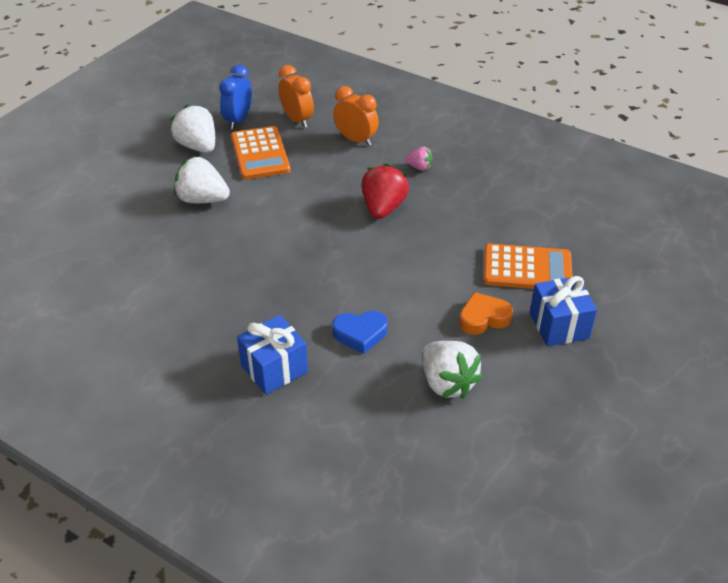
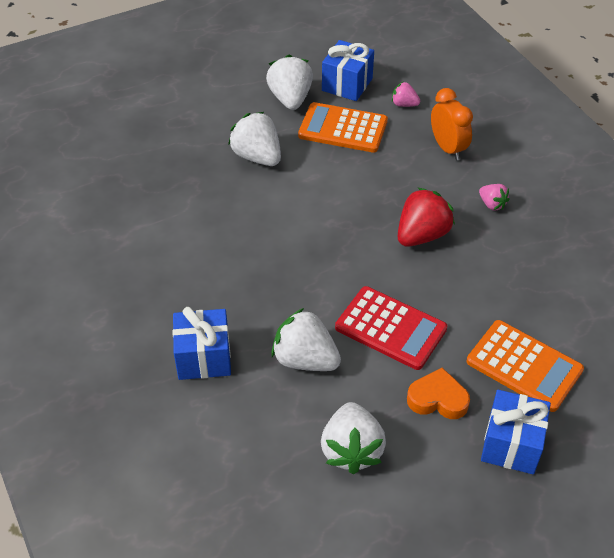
camera: 30 degrees right, 5 degrees up
(238, 120) = (347, 84): blue clock -> blue gift
(260, 154) = (343, 128): orange calculator -> orange calculator turned 90 degrees clockwise
(297, 120) = (404, 104): orange clock -> pink strawberry
(360, 334) = (305, 359): blue heart -> white strawberry
(410, 283) = (390, 328): none -> red calculator

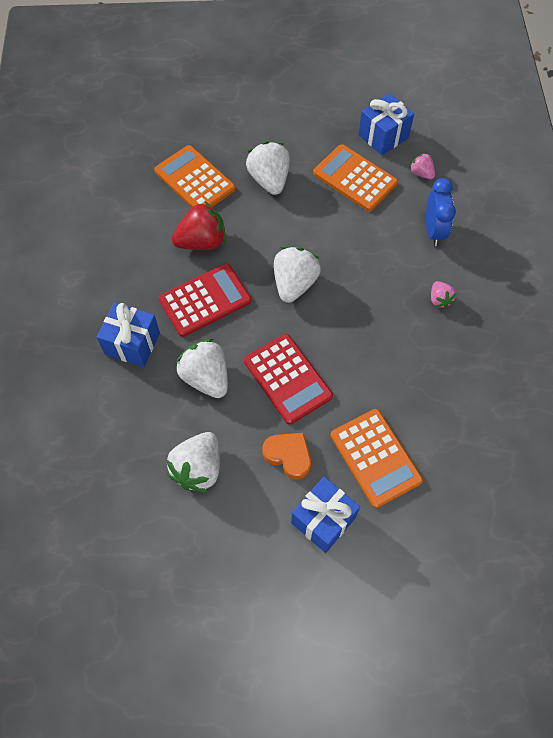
camera: 25 degrees right, 15 degrees up
(178, 182) = (194, 180): none -> orange calculator
(258, 288) = (205, 300): none -> red calculator
(290, 99) = (327, 133): white strawberry -> white strawberry (294, 283)
(422, 235) = (362, 305): red strawberry -> red strawberry (202, 241)
(447, 148) = (433, 231): orange clock -> blue clock

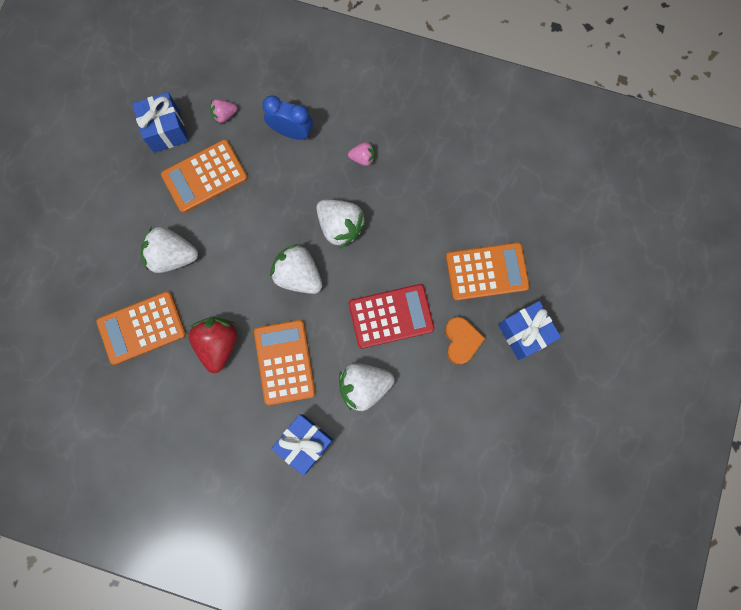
camera: 70 degrees left, 15 degrees up
(198, 468) = (447, 420): white strawberry -> white strawberry (340, 226)
(205, 300) = (284, 362): red calculator -> orange calculator
(288, 456) = (461, 341): orange heart -> orange heart turned 120 degrees clockwise

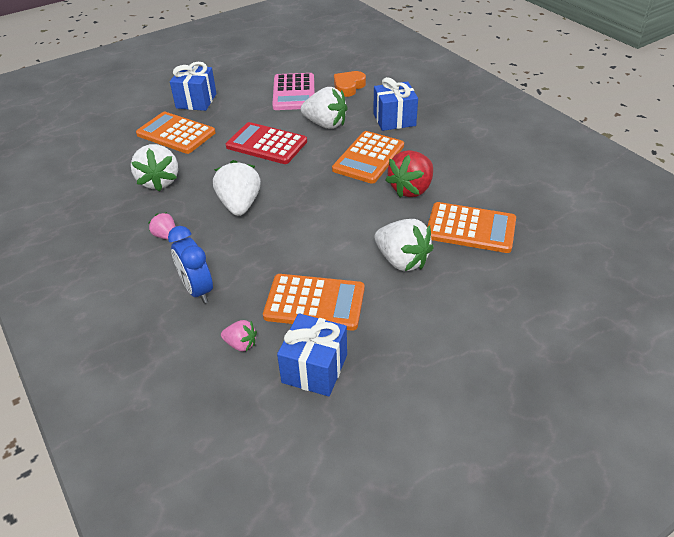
camera: 140 degrees left, 35 degrees down
(298, 275) = (306, 195): white strawberry -> white strawberry (159, 181)
(443, 420) = (294, 92): none -> pink calculator
(461, 341) = (237, 114): orange heart -> orange heart (348, 87)

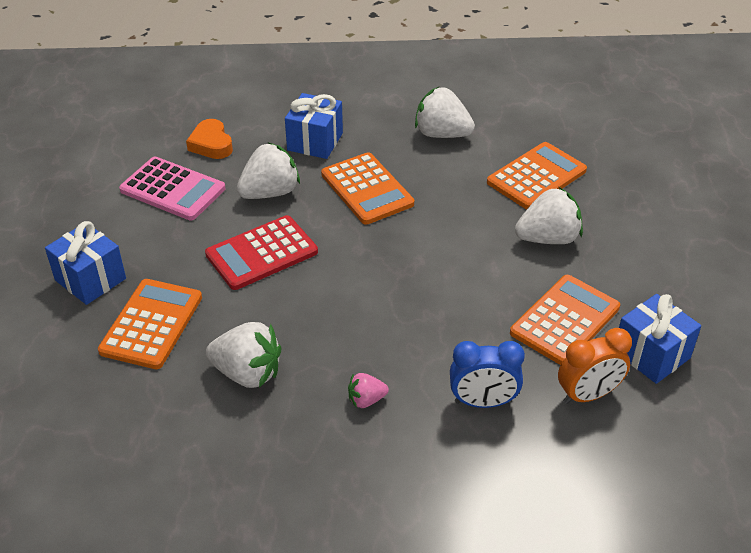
camera: 60 degrees left, 0 degrees up
(176, 133) = (151, 324): orange calculator -> orange calculator turned 135 degrees clockwise
(240, 205) = (361, 318): white strawberry -> white strawberry (442, 134)
(241, 344) = (588, 395): pink strawberry -> orange clock
(411, 189) = (447, 185): red strawberry -> none

